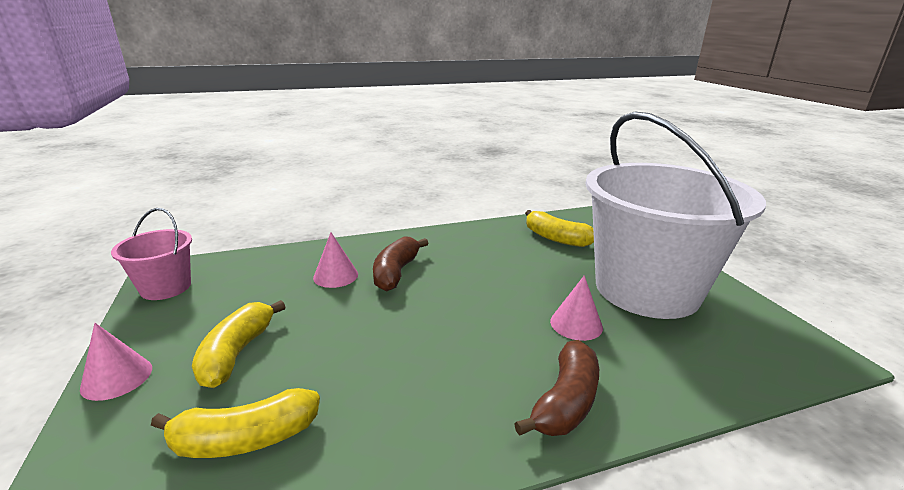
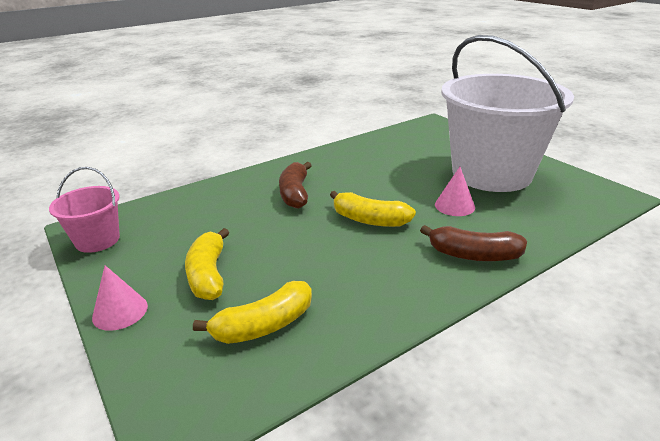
camera: 15 degrees left, 5 degrees up
(335, 276) = (245, 204): pink cone -> none
(556, 238) = (406, 147): yellow banana -> yellow banana (369, 220)
(565, 402) = (473, 255): brown banana -> brown banana turned 90 degrees clockwise

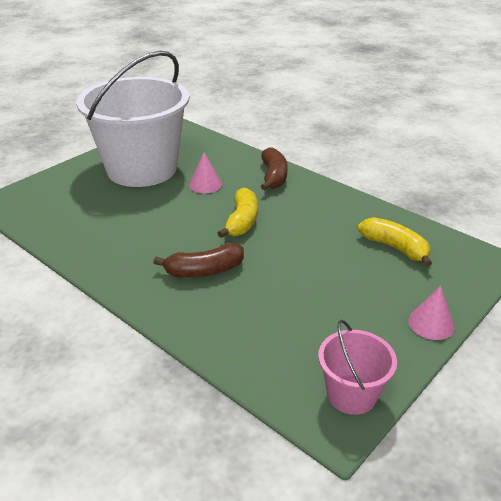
camera: 105 degrees left, 5 degrees up
(208, 275) = (360, 290): yellow banana -> none

